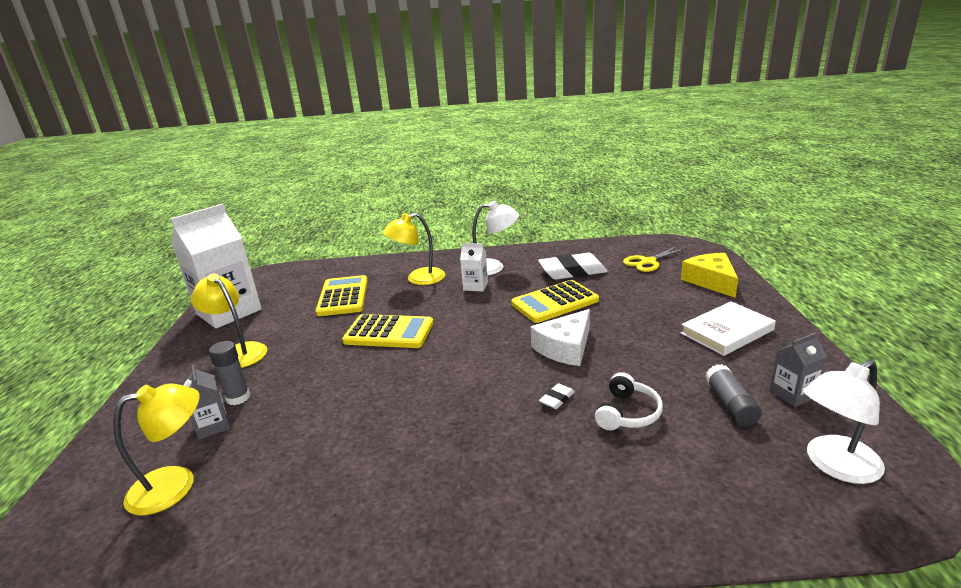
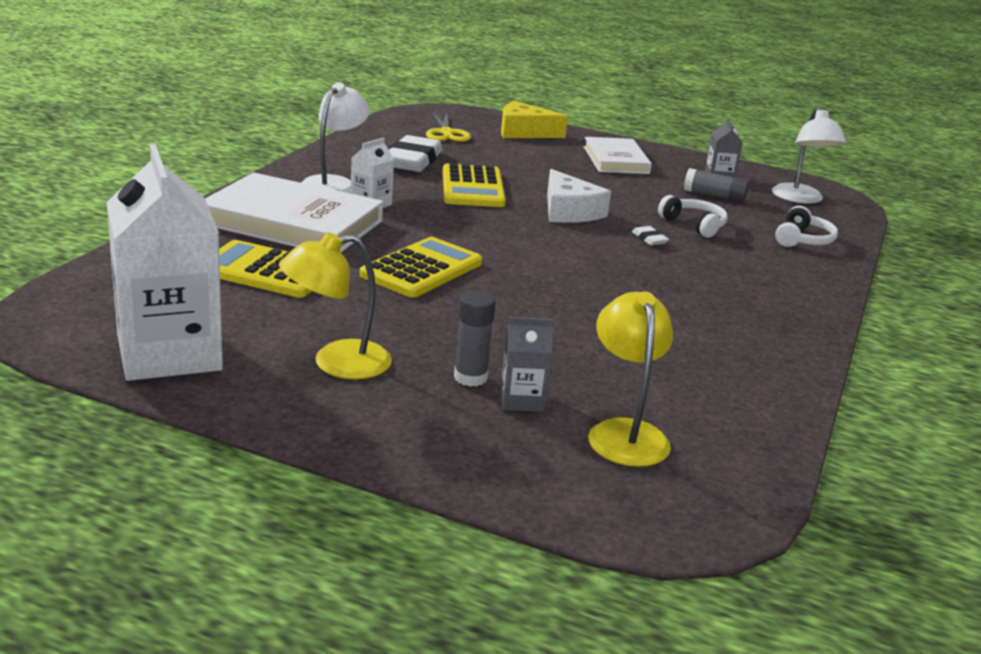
camera: 70 degrees left, 0 degrees up
(418, 279) = (292, 222): yellow lamp -> white book
(695, 496) = (802, 240): none -> white headphones

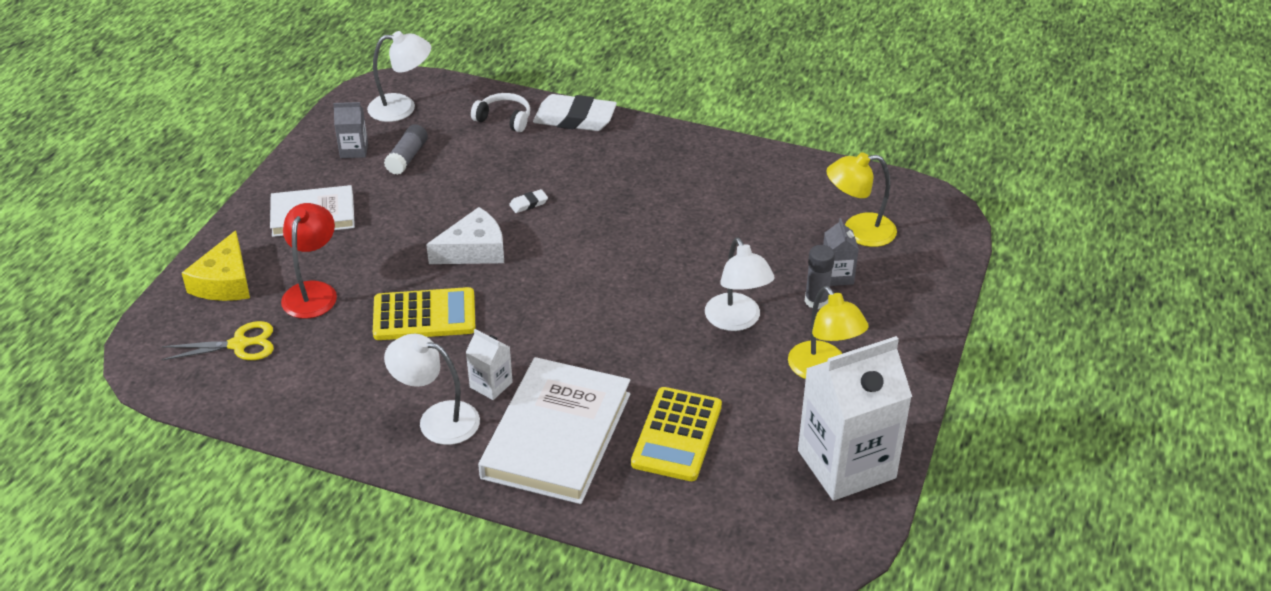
camera: 90 degrees left, 15 degrees up
(413, 161) = (347, 365): white eraser -> white eraser (575, 118)
(421, 269) = (639, 338): yellow calculator -> none
(440, 322) = (737, 321): none -> white lamp
(509, 155) = (313, 292): none -> red lamp
(694, 225) = (487, 176): white headphones -> none

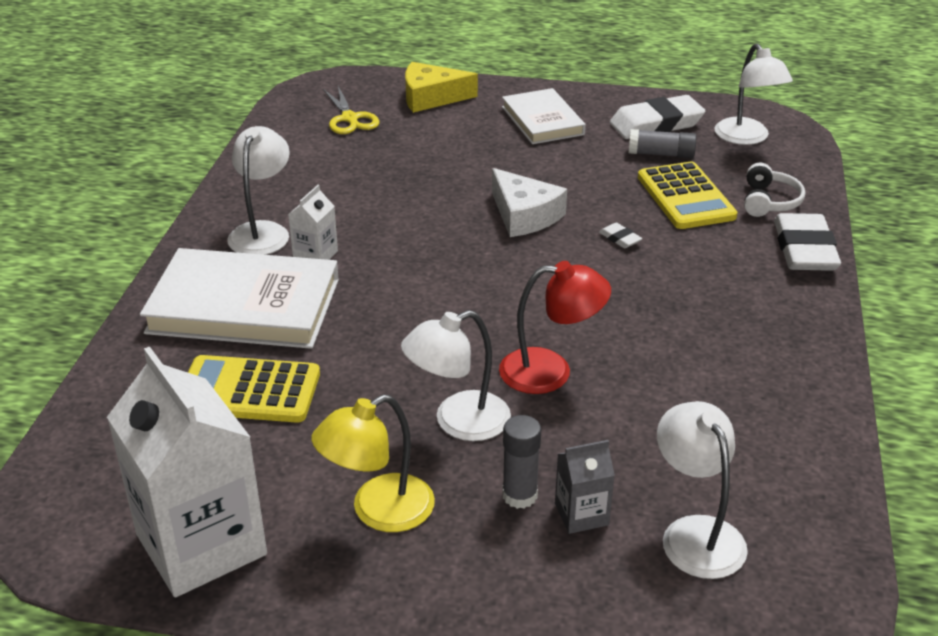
camera: 80 degrees right, 5 degrees down
(313, 292) = (430, 140): red lamp -> red lamp (550, 371)
(354, 150) = (656, 124): grey carton -> white eraser
(424, 315) = (412, 202): yellow calculator -> yellow calculator (686, 197)
(858, 231) = (695, 533): yellow lamp -> white lamp

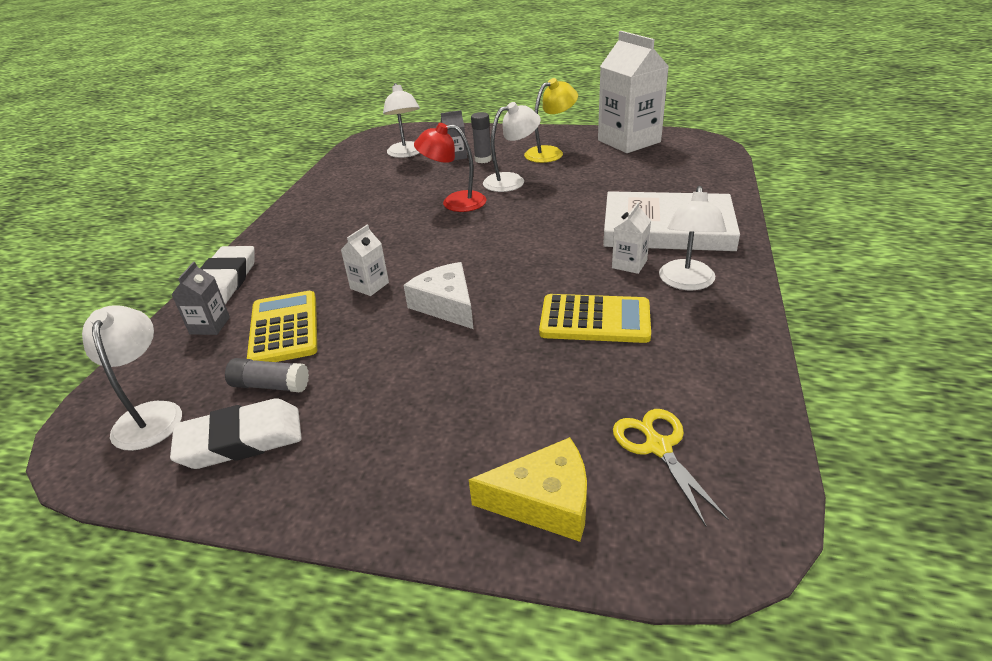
camera: 175 degrees left, 0 degrees up
(248, 391) = (637, 187): yellow calculator -> yellow calculator (595, 320)
(542, 121) = (388, 445): white book -> none
(620, 238) = (369, 285): white eraser -> white carton
(769, 201) = (210, 325): white headphones -> grey carton

